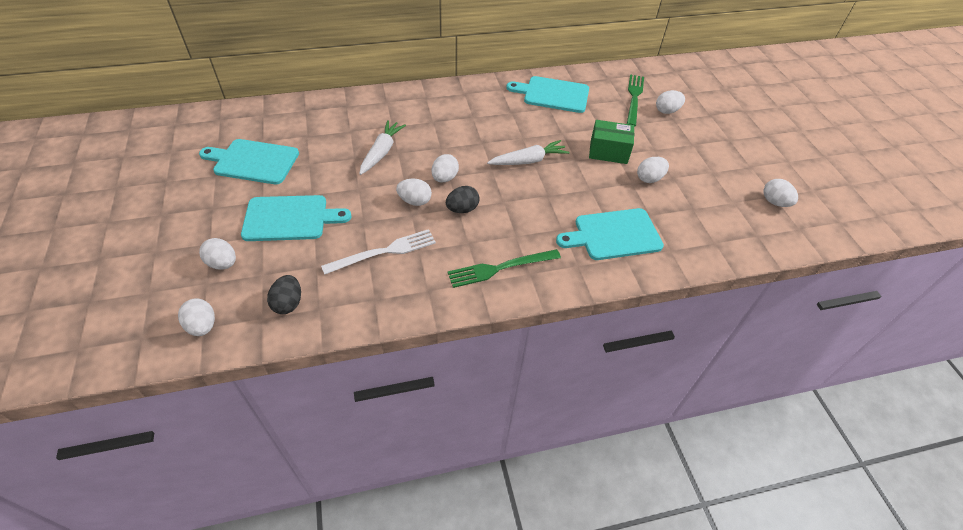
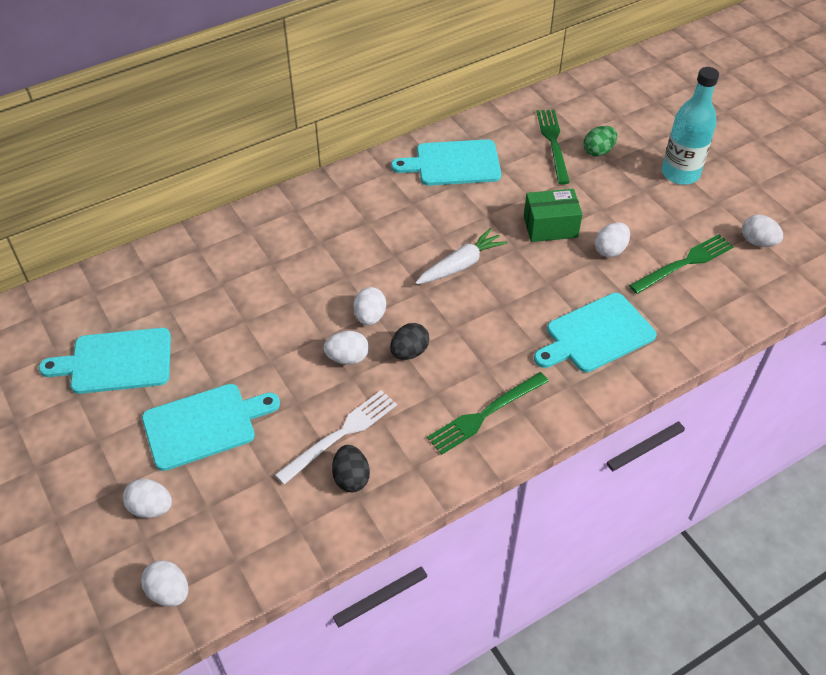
camera: 15 degrees left, 0 degrees up
(288, 303) = (258, 533): black egg -> black egg (351, 478)
(381, 152) = (275, 303): white carrot -> none
(667, 111) = (598, 151): white egg -> green egg
(706, 202) = (684, 263): none -> green fork
(727, 140) = (680, 173): none -> turquoise bottle

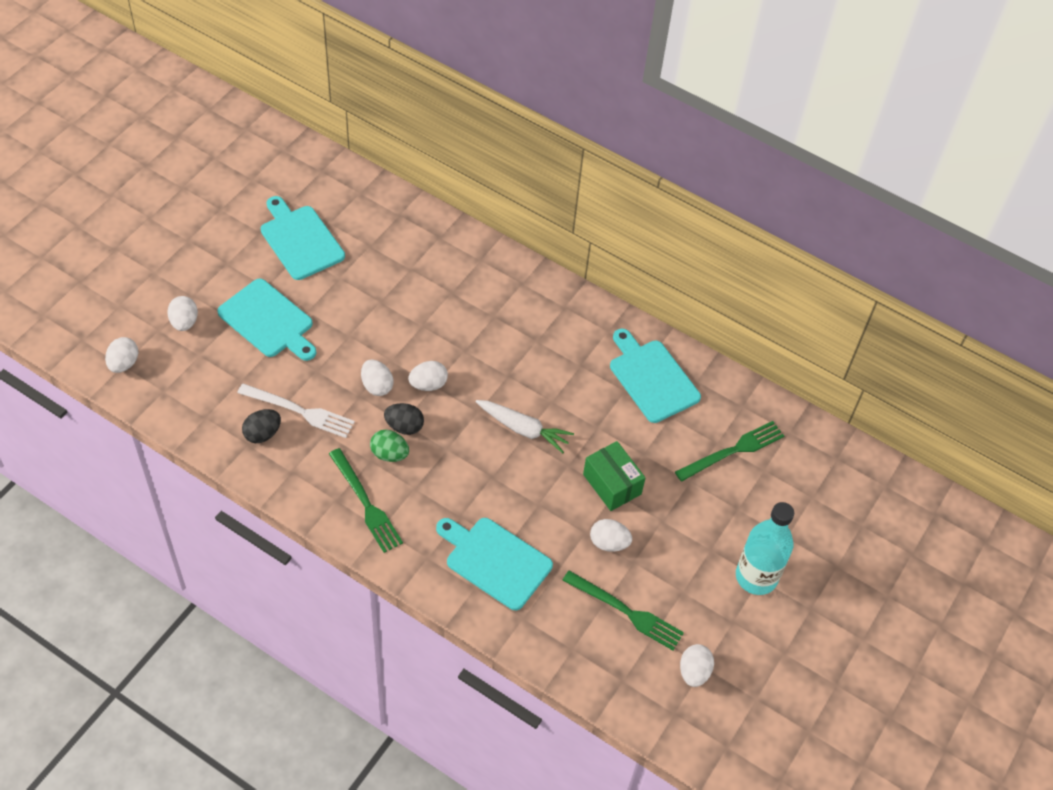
camera: 60 degrees right, 5 degrees up
(485, 414) = (365, 503): green fork -> green fork turned 150 degrees counterclockwise
(598, 151) = (745, 494): green egg -> green egg (389, 454)

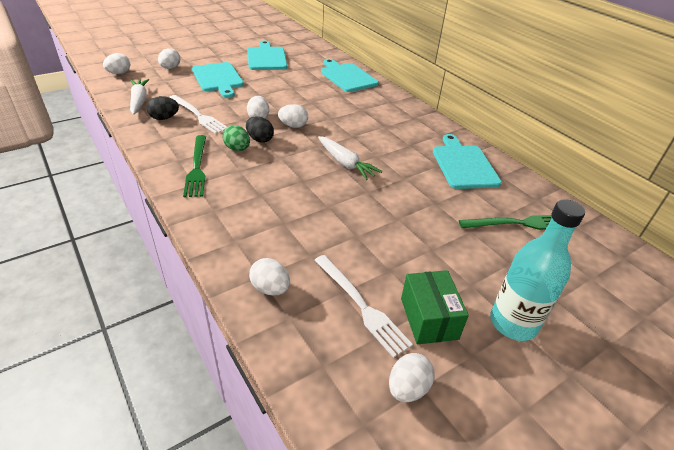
camera: 25 degrees right, 15 degrees down
(203, 413) = (139, 101): none -> white carrot
(495, 561) = (266, 229): turquoise cutting board -> turquoise cutting board (347, 77)
(609, 543) = (374, 249): white egg -> white egg (270, 288)
(612, 484) = (398, 213): green box -> green box (429, 318)
(626, 611) = (361, 305): green fork -> white fork

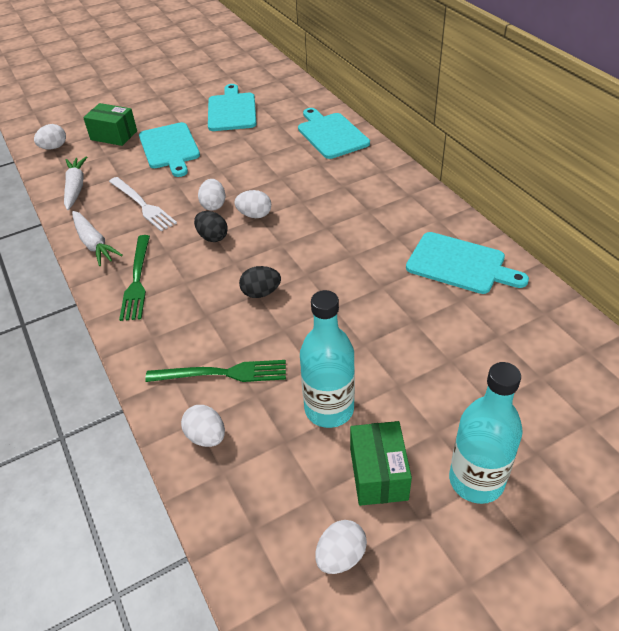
camera: 10 degrees right, 5 degrees up
(164, 118) = (103, 211): black egg -> black egg (261, 293)
(170, 68) = (114, 135): white egg -> green box
(237, 149) = (185, 252): green egg -> none
(345, 163) = (311, 268): white carrot -> white carrot (94, 244)
(361, 305) = (304, 458): white fork -> none
(377, 267) = (329, 409): none -> turquoise bottle
(463, 165) = (460, 264): turquoise cutting board -> turquoise cutting board turned 120 degrees clockwise
(519, 223) = (513, 348): green fork -> green fork (222, 373)

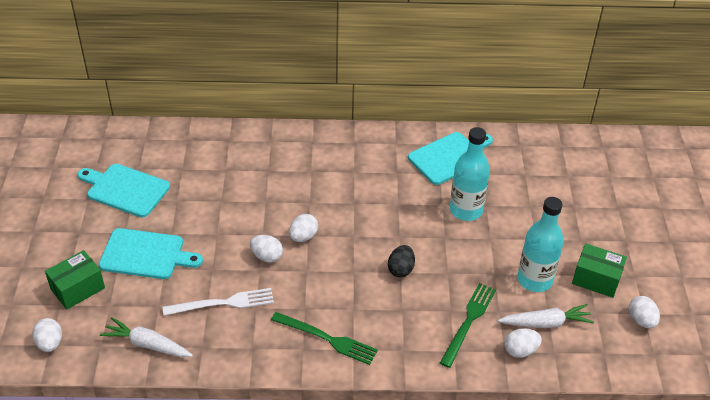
camera: 65 degrees left, 0 degrees up
(94, 244) = (252, 354): white carrot -> white carrot (545, 323)
(212, 237) = (310, 273): black egg -> none
(331, 134) = (233, 146): turquoise cutting board -> none
(476, 480) = (623, 241): turquoise bottle -> turquoise bottle (466, 210)

